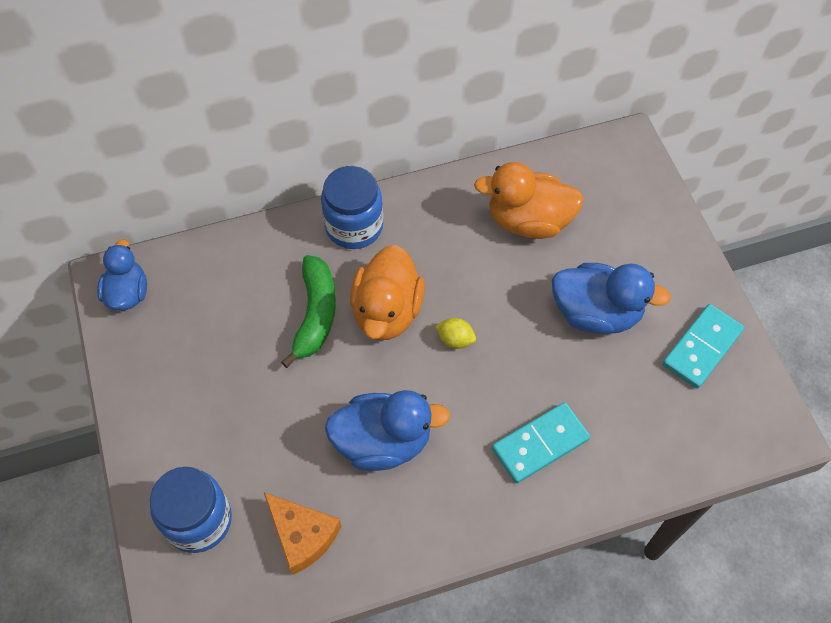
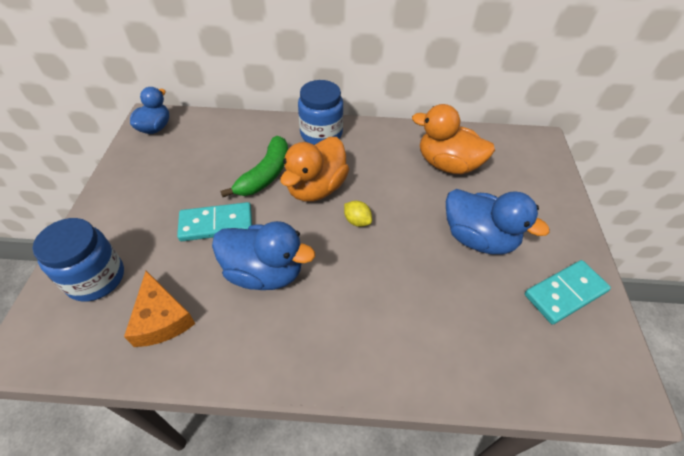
camera: 20 degrees right, 10 degrees down
(540, 444) = (391, 319): turquoise domino -> turquoise domino (216, 224)

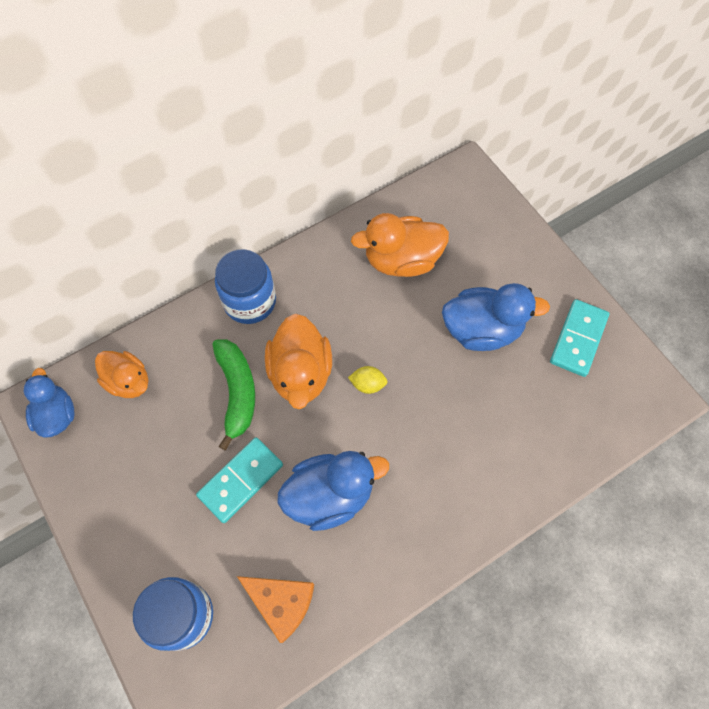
camera: 35 degrees left, 15 degrees up
(209, 134) = (129, 382): none -> orange duck

